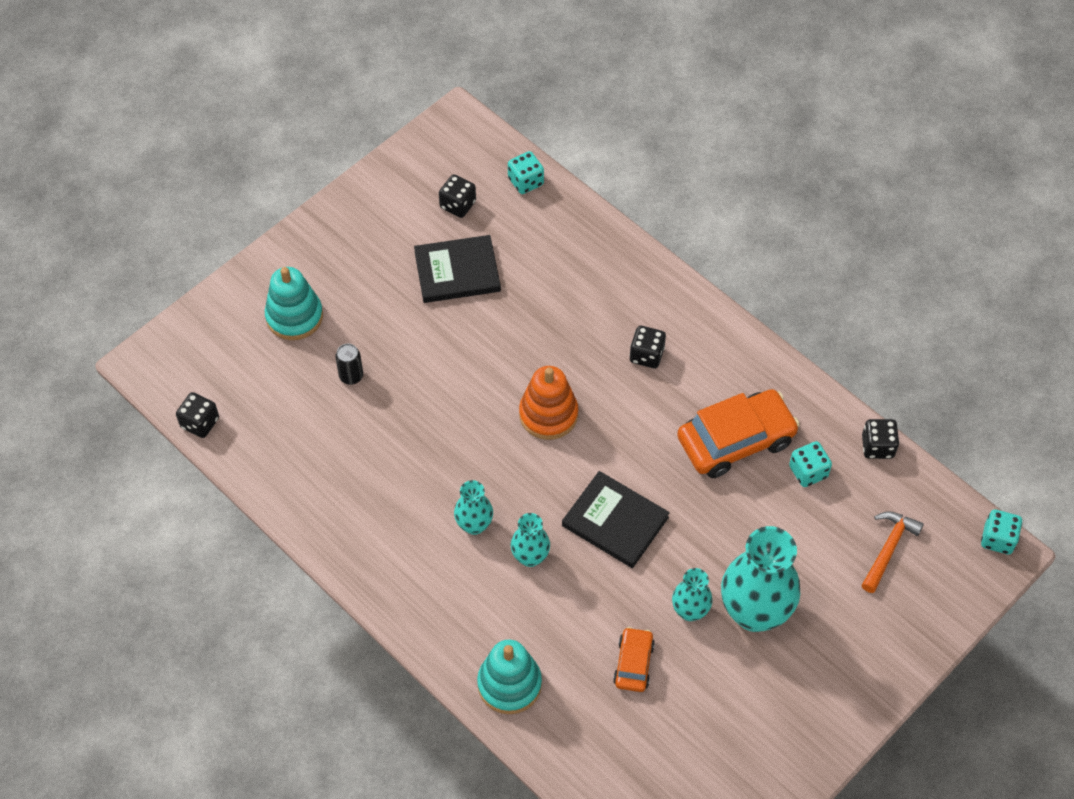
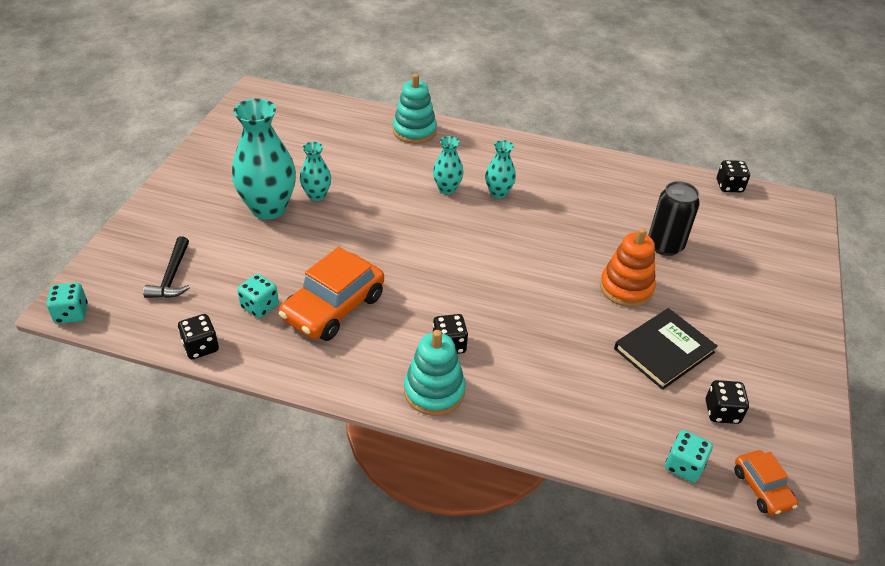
camera: 150 degrees right, 15 degrees down
(294, 316) = (748, 268): turquoise stacking toy -> turquoise stacking toy (434, 391)
(351, 376) = (665, 245): black can -> black can, size x1.75
(548, 414) = (499, 272): orange stacking toy -> orange stacking toy (626, 288)
(615, 521) = (400, 225): black book -> none
(633, 663) = (341, 161): orange car -> orange car (762, 488)
(888, 549) = (172, 276): orange hammer -> black hammer

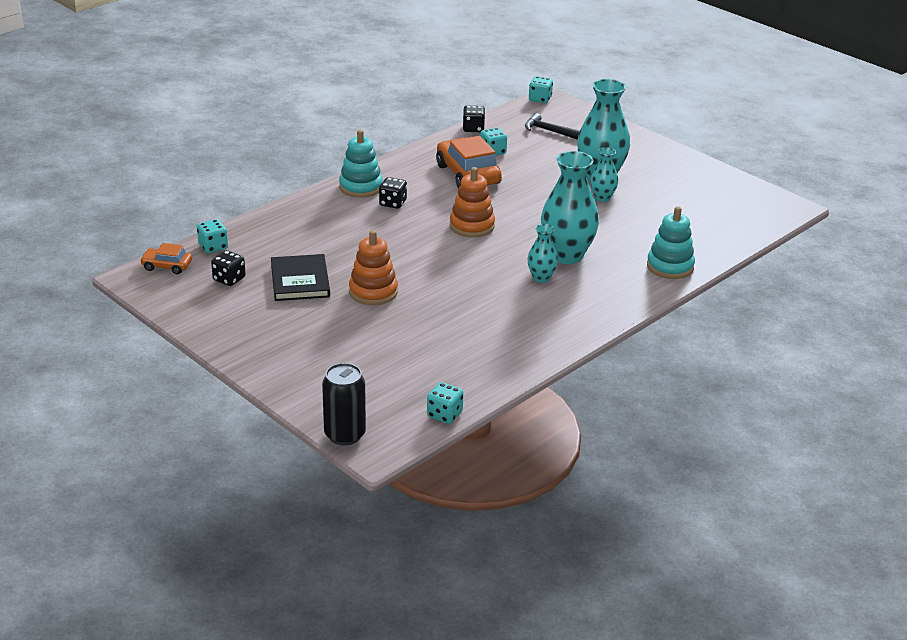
camera: 120 degrees right, 10 degrees down
(446, 265) = (472, 226): none -> orange stacking toy
(447, 189) = (566, 255): turquoise vase -> turquoise vase, size x1.93
(665, 245) = (400, 333): black can -> black can (345, 435)
(729, 186) = (444, 414): black dice -> turquoise dice

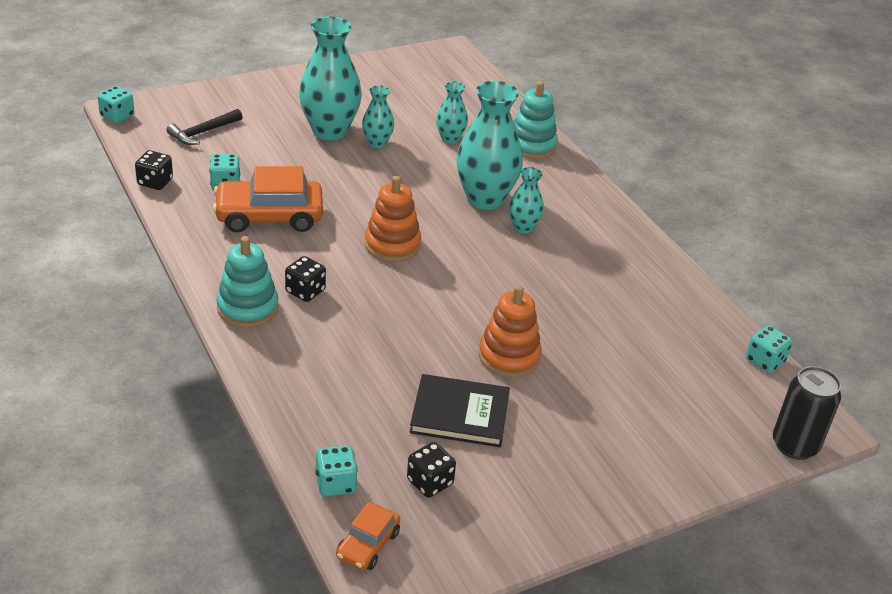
camera: 75 degrees left, 5 degrees up
(641, 227) = (450, 138): none -> turquoise vase

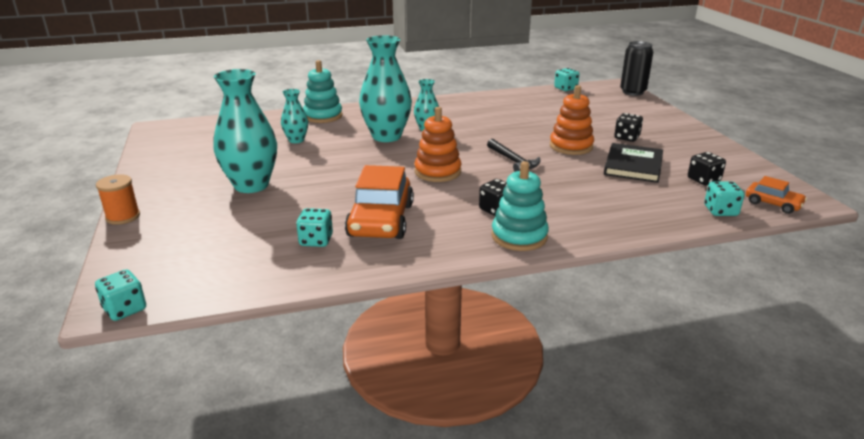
camera: 75 degrees left, 10 degrees down
(155, 182) = (292, 282): black dice -> black dice (626, 138)
(203, 132) = (207, 250): black hammer -> black hammer (513, 161)
(255, 80) = (123, 217): none -> orange spool
(377, 143) = (285, 167): turquoise vase -> none

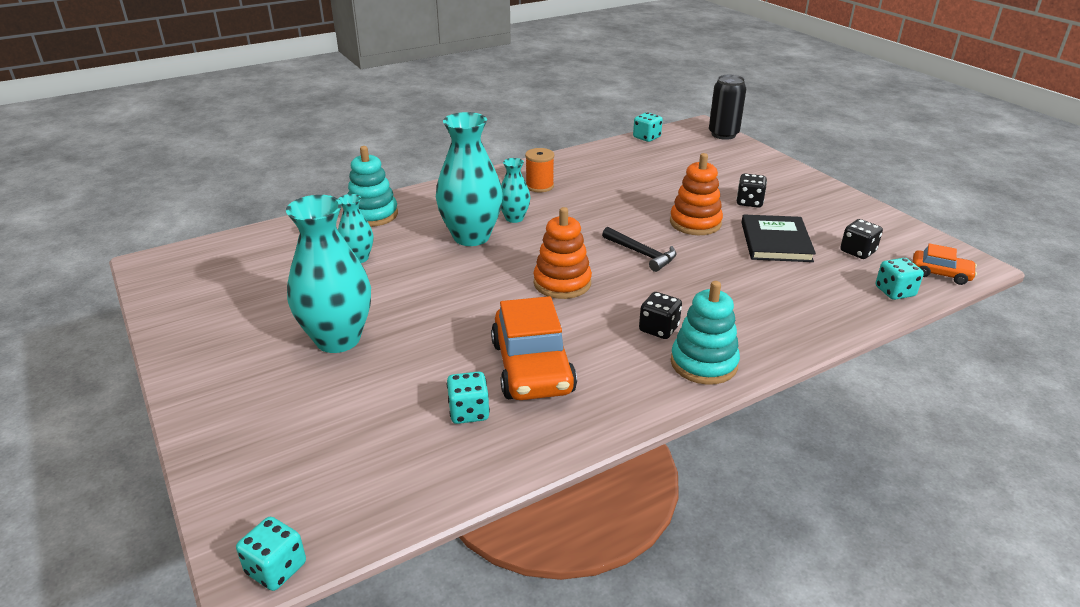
camera: 15 degrees left, 5 degrees up
(123, 217) = (187, 419): orange spool -> orange spool (539, 186)

